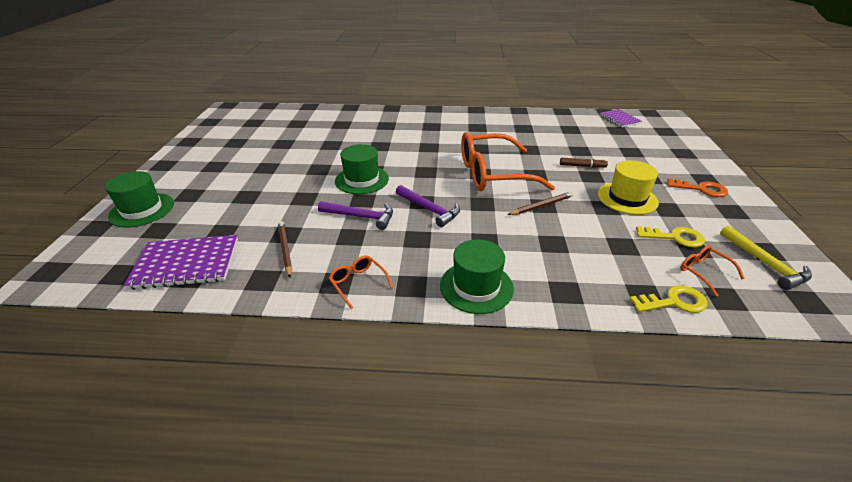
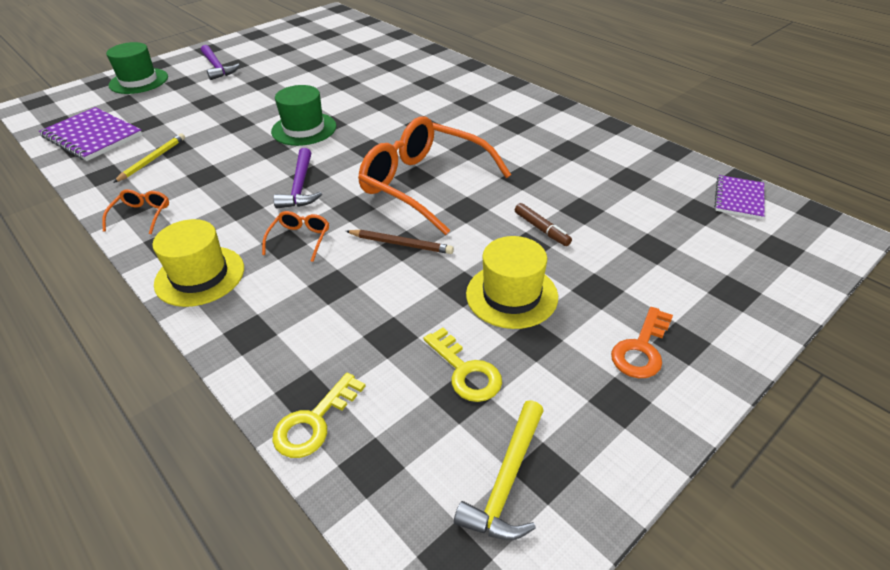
camera: 45 degrees right, 5 degrees up
(285, 249) = (152, 159): brown pencil -> yellow pencil
(361, 217) = (242, 163): purple hammer -> purple hammer (217, 67)
(476, 287) = (200, 276): green hat -> yellow hat
(674, 302) = (314, 422): yellow key -> yellow key turned 90 degrees clockwise
(701, 189) = (641, 349): orange key -> orange key turned 60 degrees clockwise
(704, 272) = (410, 426): orange glasses -> orange glasses (299, 240)

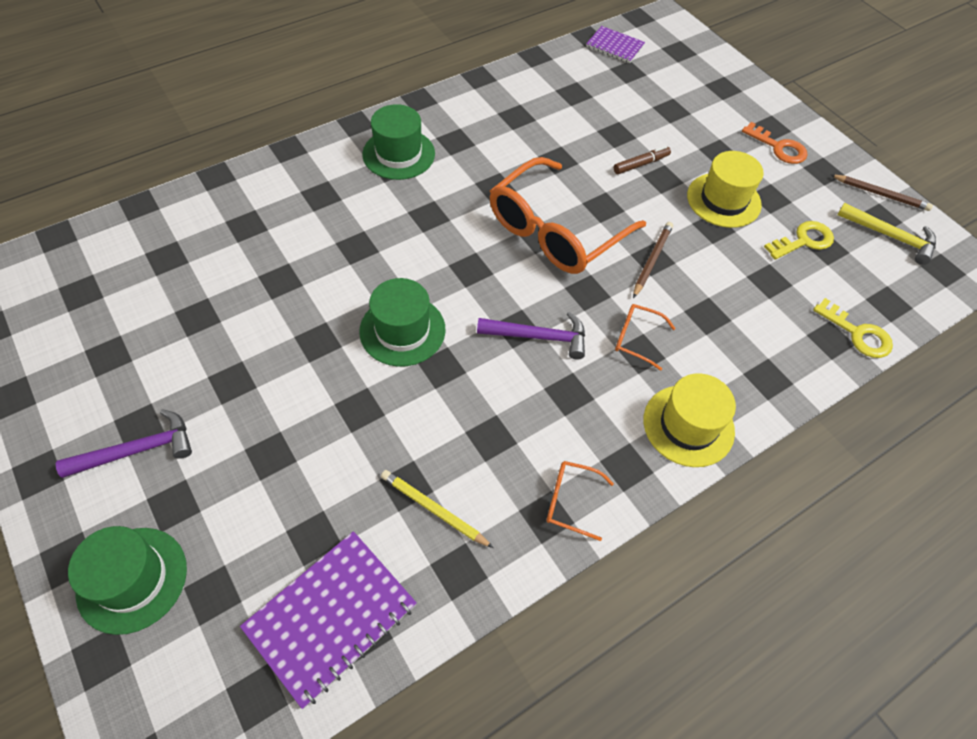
camera: 85 degrees left, 15 degrees up
(487, 103) = (398, 154): none -> green hat
(600, 476) = (880, 194): none -> brown pencil

